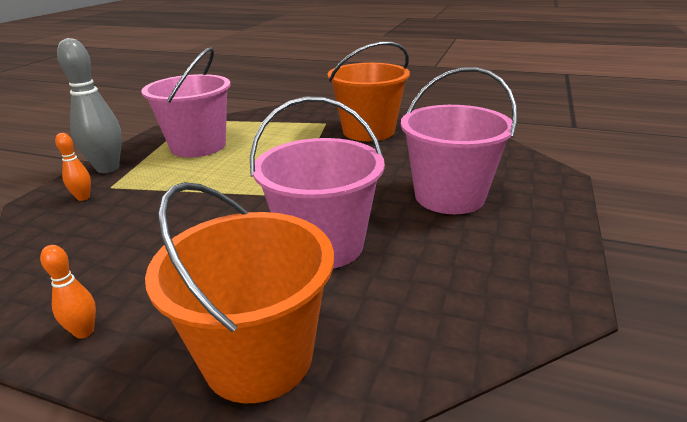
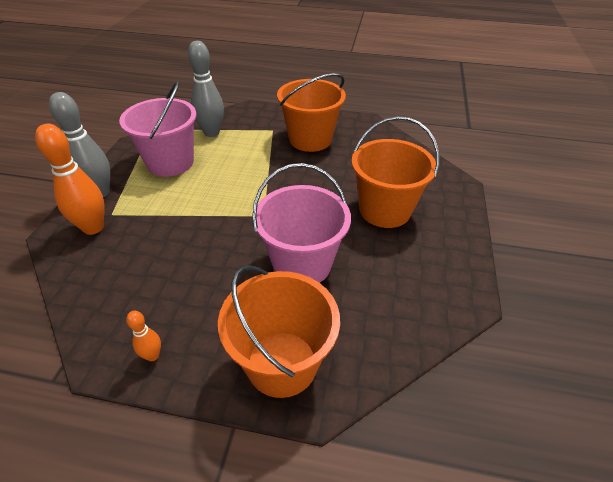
camera: 10 degrees left, 15 degrees up
(83, 198) = (93, 227): orange bowling pin -> orange bowling pin, size x2.04
(255, 123) = (211, 132): none -> grey bowling pin
(449, 196) = (384, 210): pink bucket -> orange bucket

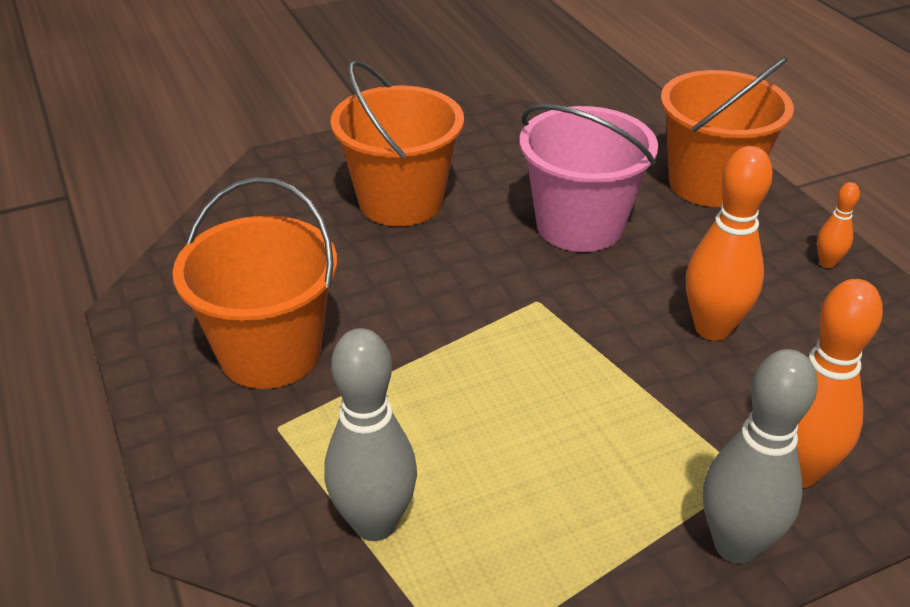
camera: 125 degrees left, 5 degrees down
(170, 162) = (543, 510): pink bucket -> none
(178, 260) = (712, 328): none -> orange bowling pin

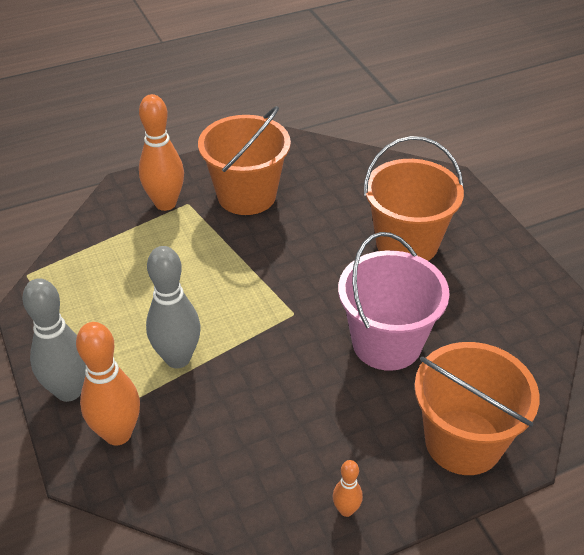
camera: 90 degrees right, 5 degrees up
(375, 523) = (115, 242): grey bowling pin -> grey bowling pin (178, 358)
(712, 328) = (261, 410): orange bowling pin -> orange bowling pin (165, 203)

